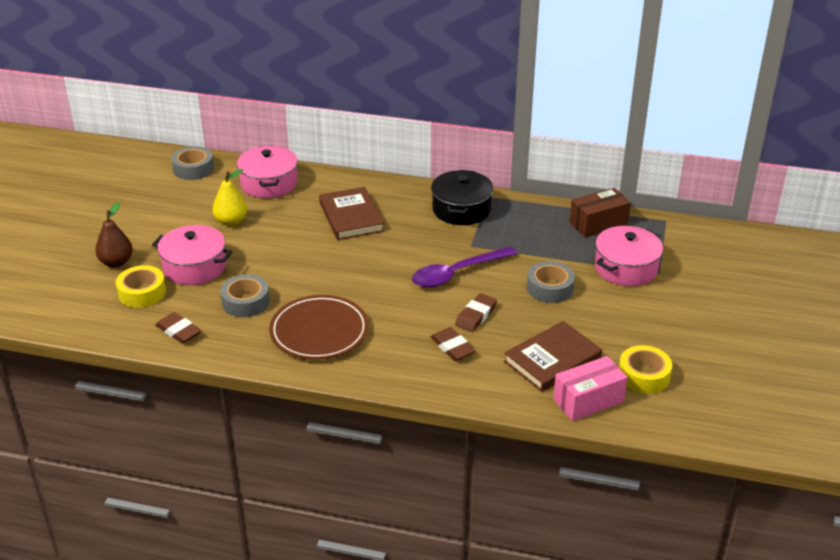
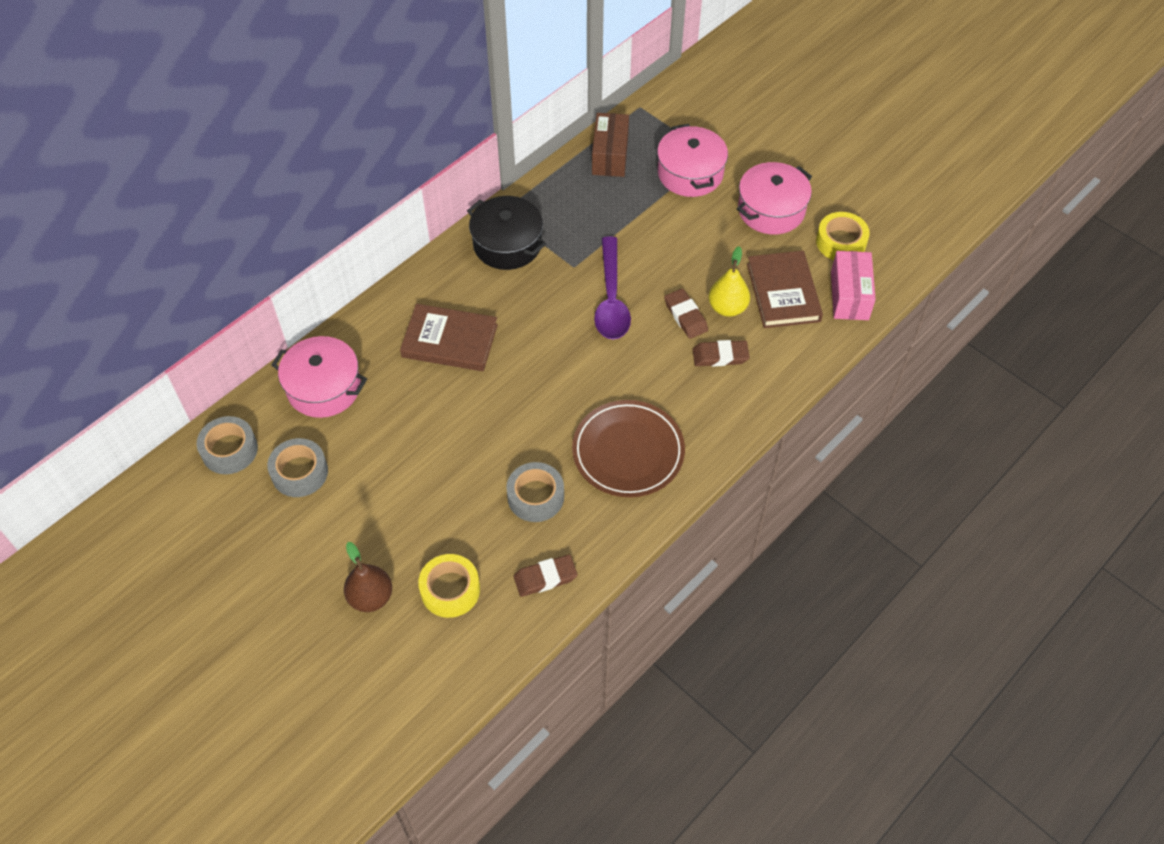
camera: 60 degrees left, 20 degrees up
(194, 267) = (438, 521): pink pot -> pink pot (771, 210)
(231, 221) = (373, 453): yellow pear -> yellow pear (727, 308)
(550, 288) = (682, 242): grey tape -> grey tape (299, 472)

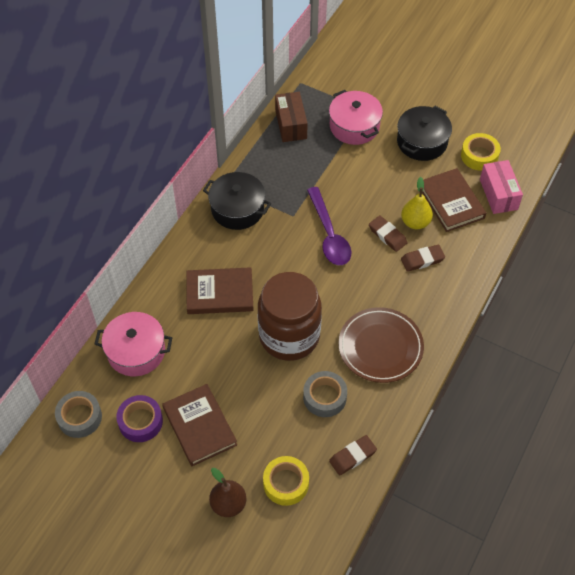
camera: 15 degrees left, 0 degrees up
(299, 472) = (140, 421): grey tape -> purple tape
(368, 495) = (199, 426): none -> brown book
(517, 412) = (289, 336): none -> brown jar
(771, 210) = (422, 142): pink pot -> black pot

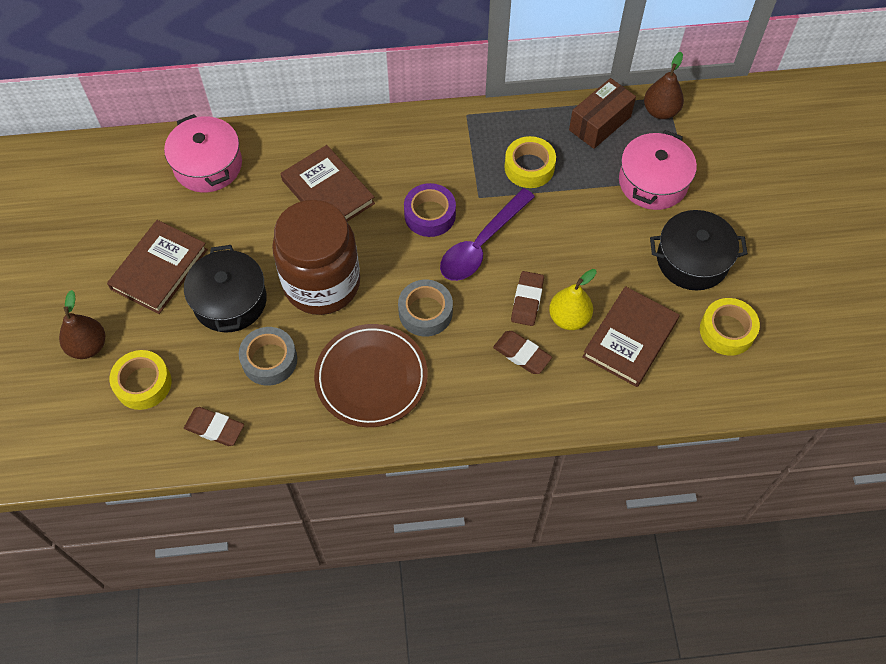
camera: 55 degrees right, 5 degrees up
(79, 417) = (105, 167): grey tape -> grey tape (425, 312)
(140, 421) = (132, 217): purple tape -> purple tape (430, 215)
(237, 209) = (445, 144): black pot -> black pot (230, 301)
(293, 177) = (529, 167): none -> yellow tape
(307, 92) = (660, 111): none -> brown pear
(498, 194) = (686, 383): pink box -> none

